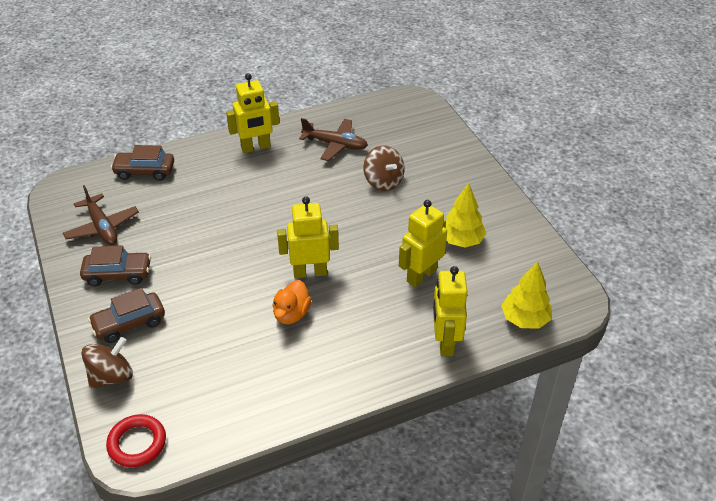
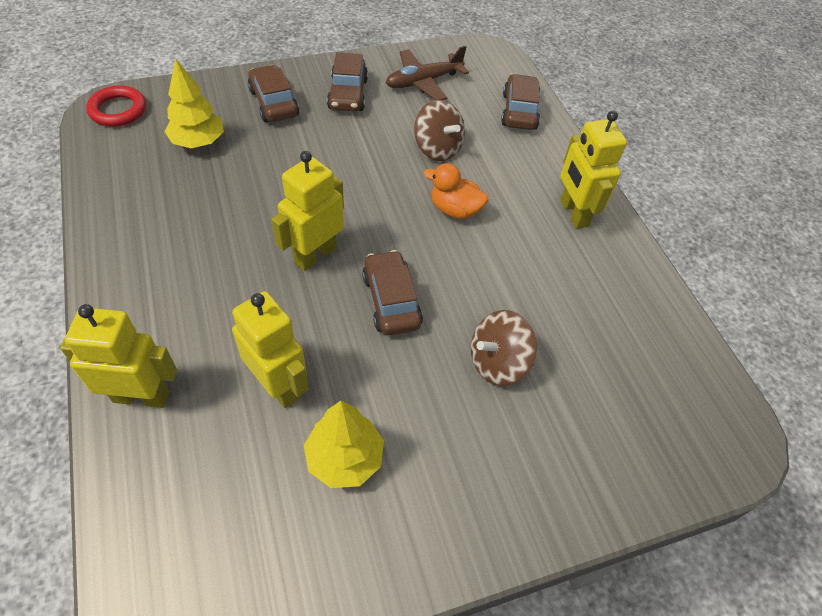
camera: 90 degrees right, 10 degrees up
(111, 376) = (207, 93): brown spinning top -> brown spinning top (437, 148)
(291, 314) = (247, 232): orange duck -> orange duck (454, 210)
(310, 272) = (315, 255): yellow robot -> yellow robot turned 135 degrees counterclockwise
(335, 144) = (588, 307): brown plane -> none
(345, 230) = (391, 301): none -> brown car
(524, 319) = (145, 524): yellow tree -> yellow tree (198, 142)

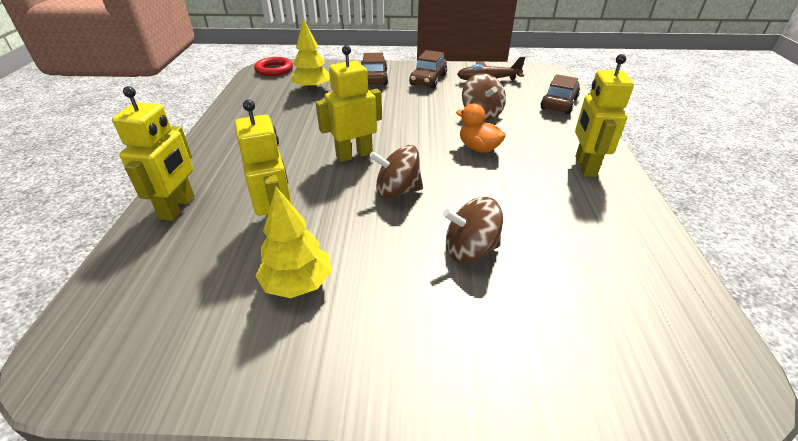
camera: 25 degrees right, 15 degrees down
(141, 396) = (178, 207): yellow robot -> yellow robot turned 75 degrees clockwise
(391, 301) = (397, 191): brown car -> brown spinning top

